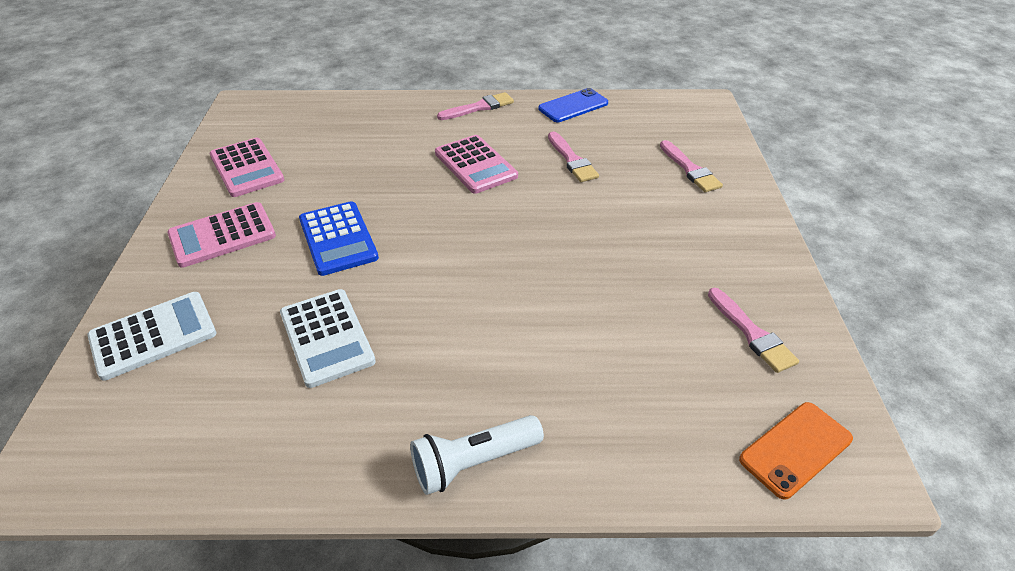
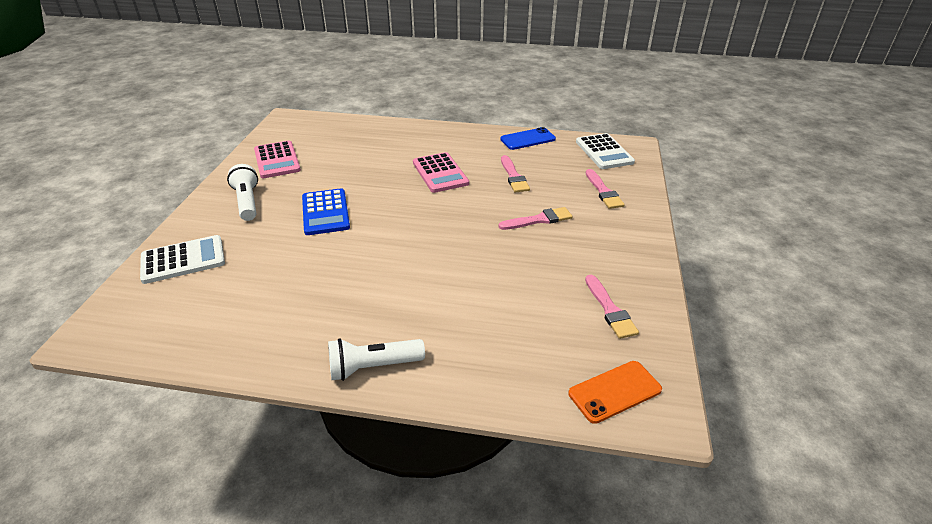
camera: 10 degrees right, 5 degrees down
(222, 235) = (247, 202): pink calculator -> white flashlight
(326, 337) = (297, 275): white calculator -> white calculator (604, 152)
(479, 107) = (456, 134): pink brush -> pink brush (539, 220)

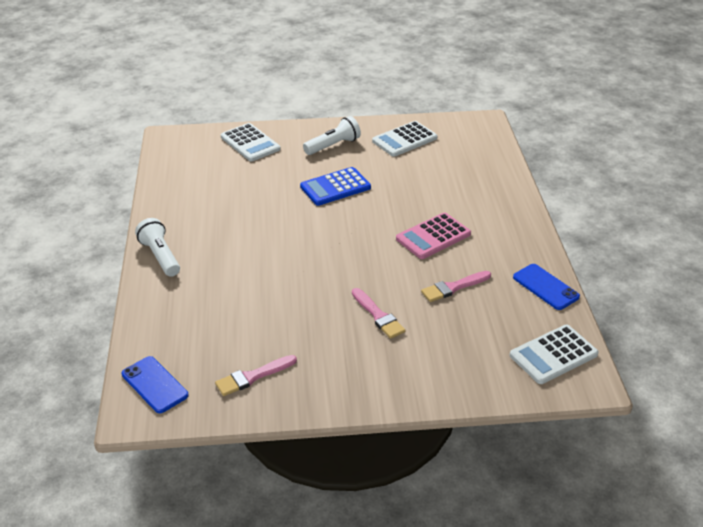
camera: 75 degrees right, 0 degrees up
(277, 160) = (404, 139): pink calculator -> white calculator
(603, 191) = (457, 360): pink brush -> none
(614, 391) = (154, 385): orange phone -> blue phone

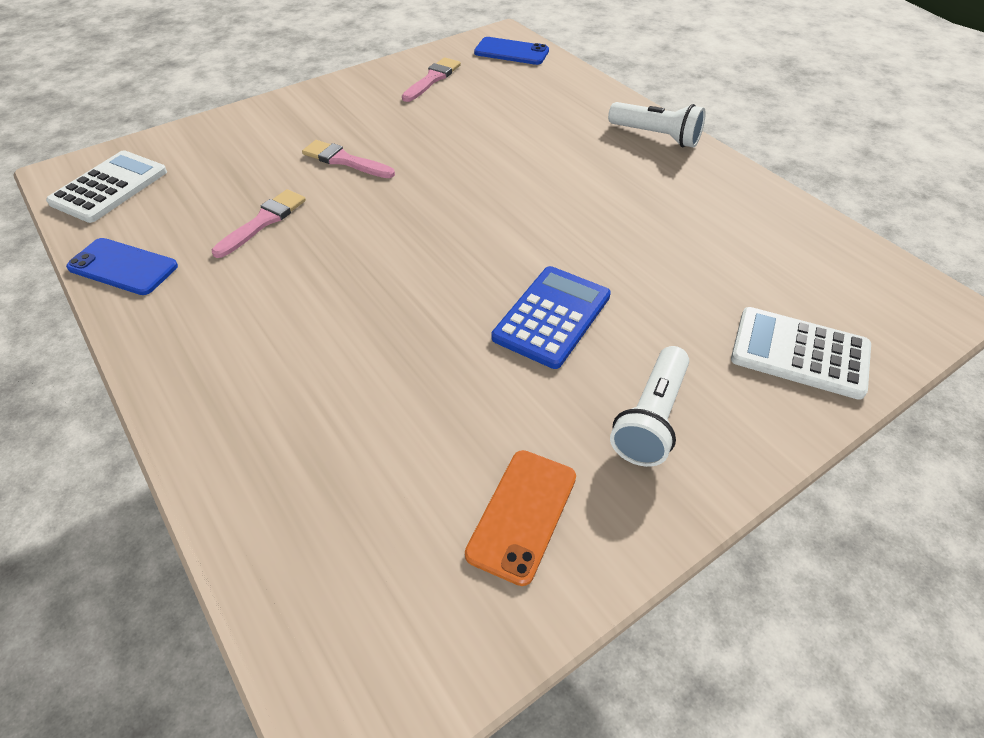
camera: 150 degrees right, 10 degrees up
(404, 139) = (522, 515): white calculator -> orange phone
(433, 236) = (328, 286): pink calculator -> none

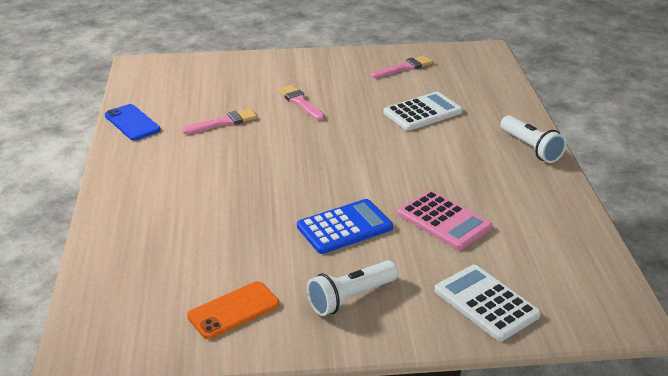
camera: 30 degrees right, 15 degrees down
(109, 187) = (156, 79): white calculator -> white calculator (422, 112)
(511, 52) = (480, 64): blue phone -> none
(654, 261) = (444, 221): none -> pink calculator

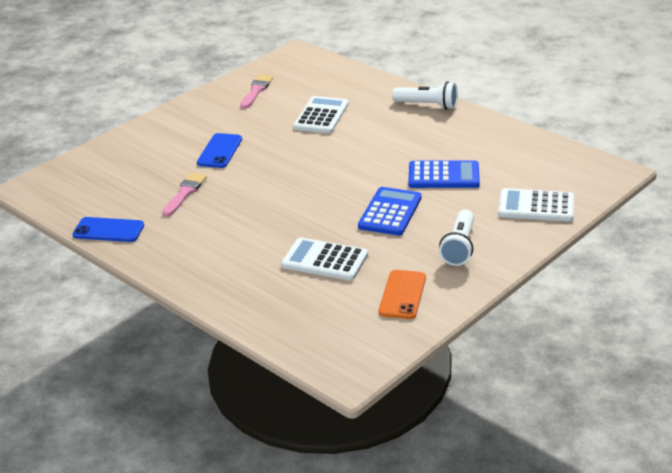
camera: 40 degrees left, 0 degrees up
(227, 237) = (325, 260): none -> white calculator
(300, 102) = (220, 151): pink brush -> blue phone
(444, 221) = (443, 176): pink calculator -> blue calculator

